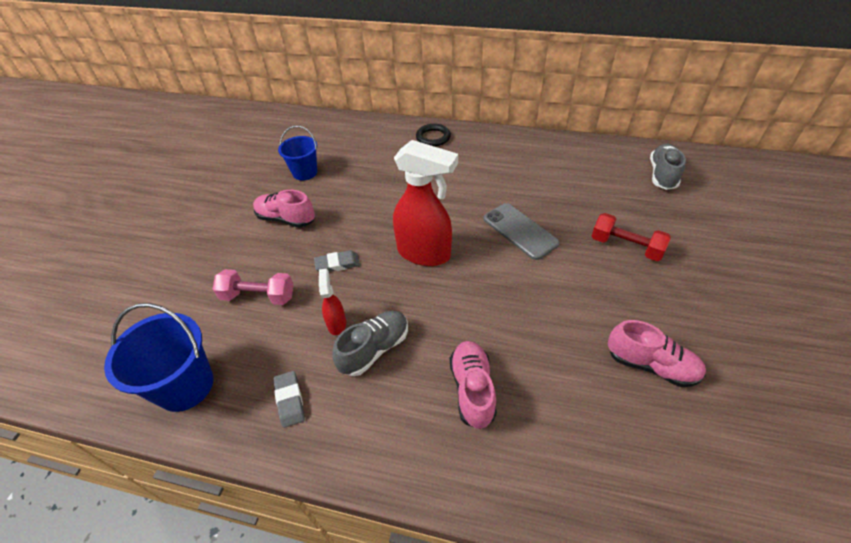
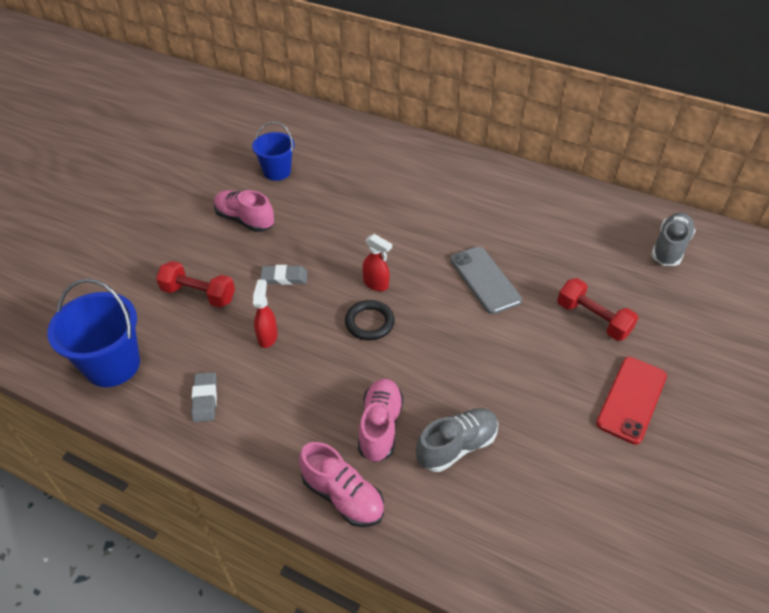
camera: 10 degrees right, 0 degrees up
(258, 296) = (199, 294): pink dumbbell -> red dumbbell
(374, 349) = (297, 369): grey shoe -> grey shoe (456, 446)
(424, 253) = (376, 284): red spray bottle -> red spray bottle, size x0.47
(433, 137) = (426, 156): black ring -> black ring (369, 322)
(651, 365) = (567, 443): pink shoe -> pink shoe (343, 496)
(689, 311) = (631, 399): none -> red phone

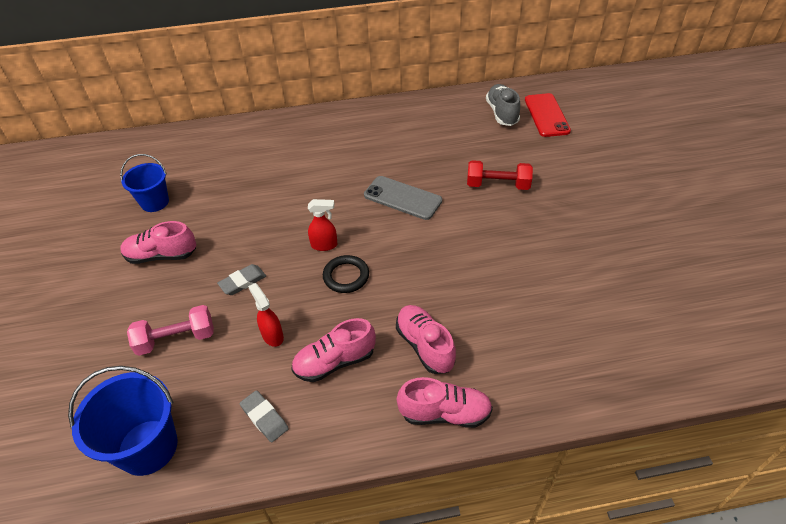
camera: 35 degrees left, 0 degrees up
(199, 294) = (176, 339): red dumbbell -> pink dumbbell
(295, 390) = (335, 362): none -> pink shoe
(456, 446) = (490, 324): grey shoe -> none
(631, 399) = (567, 223): red phone -> red phone (546, 115)

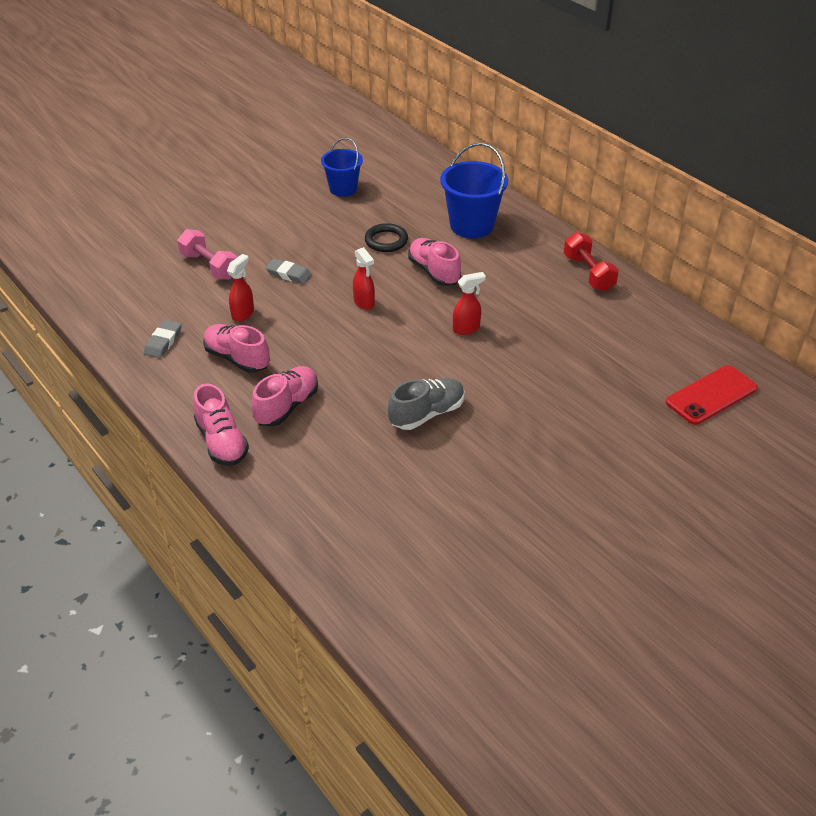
camera: 60 degrees right, 5 degrees down
(148, 447) = (110, 296): blue bucket -> blue bucket (471, 225)
(161, 255) = (287, 220): pink shoe -> pink shoe (434, 272)
(346, 276) = (336, 330): black ring -> black ring (386, 241)
(402, 198) = (466, 328): grey phone -> red spray bottle
(497, 185) = (544, 390): red dumbbell -> red dumbbell (588, 273)
(502, 113) = (677, 357): grey shoe -> grey shoe (427, 414)

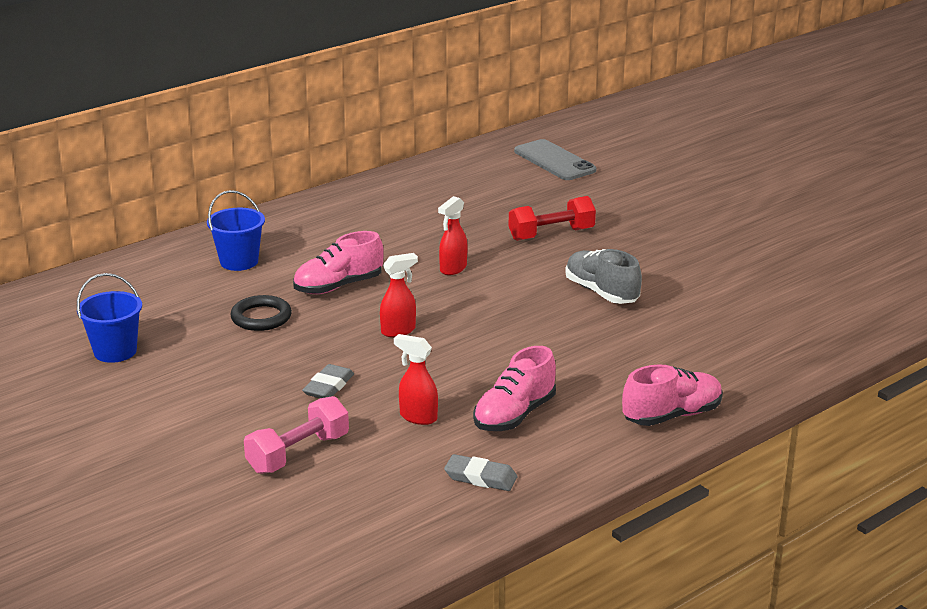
camera: 90 degrees left, 15 degrees down
(287, 406) = (602, 375): pink shoe -> none
(466, 328) = (453, 269): red spray bottle -> red spray bottle turned 120 degrees counterclockwise
(471, 225) = (239, 261): blue bucket -> blue bucket, size x0.65
(588, 273) = (353, 201): red dumbbell -> red dumbbell (551, 234)
(711, 395) = (554, 161): red phone -> grey phone

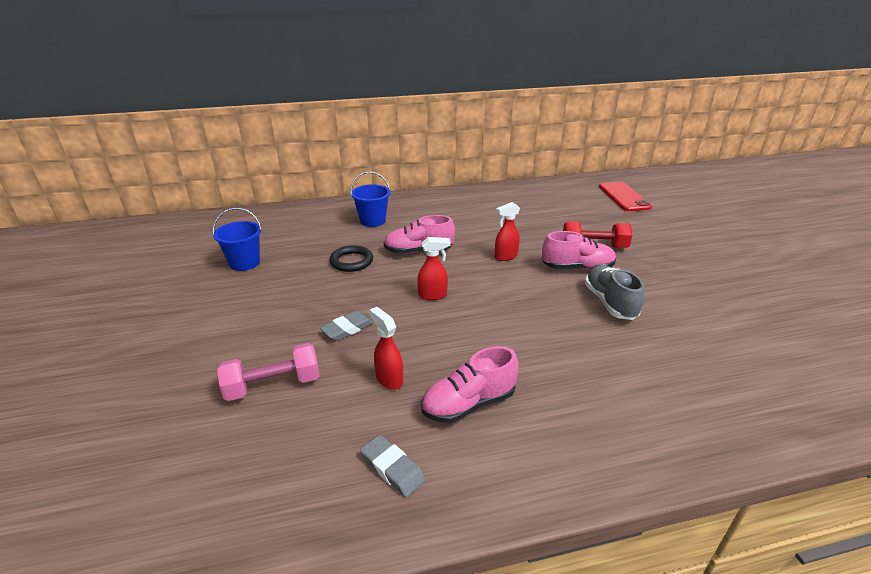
camera: 25 degrees right, 5 degrees up
(554, 161) = (623, 197): grey phone -> red phone
(672, 415) = (618, 455): pink shoe -> pink shoe (577, 268)

